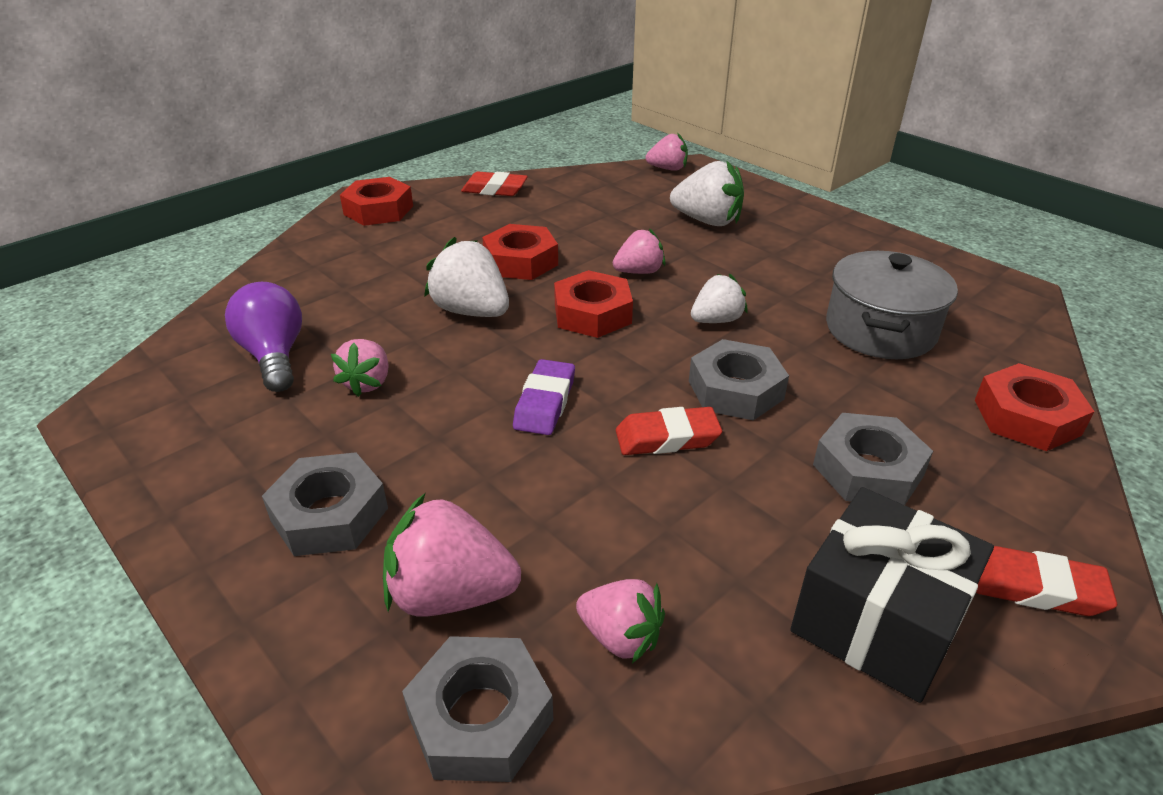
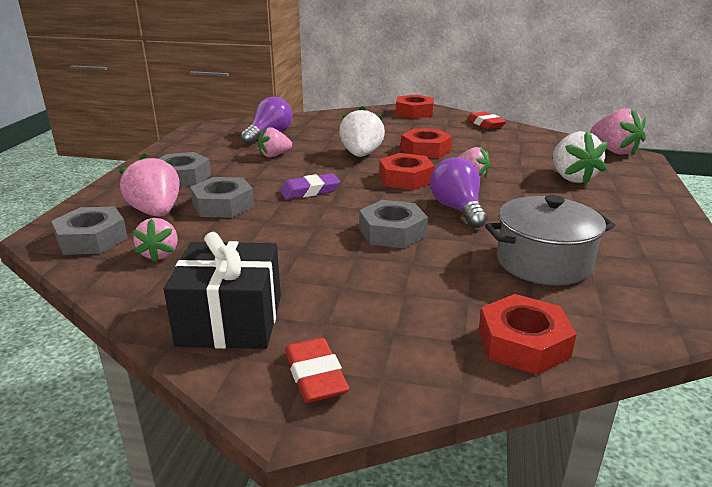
camera: 55 degrees right, 10 degrees down
(667, 438) = (320, 226): red eraser -> none
(668, 169) = (614, 151): pink strawberry -> pink strawberry, size x1.55
(716, 320) = (457, 209): white strawberry -> purple light bulb
(867, 470) = (368, 290): grey nut -> grey nut (223, 205)

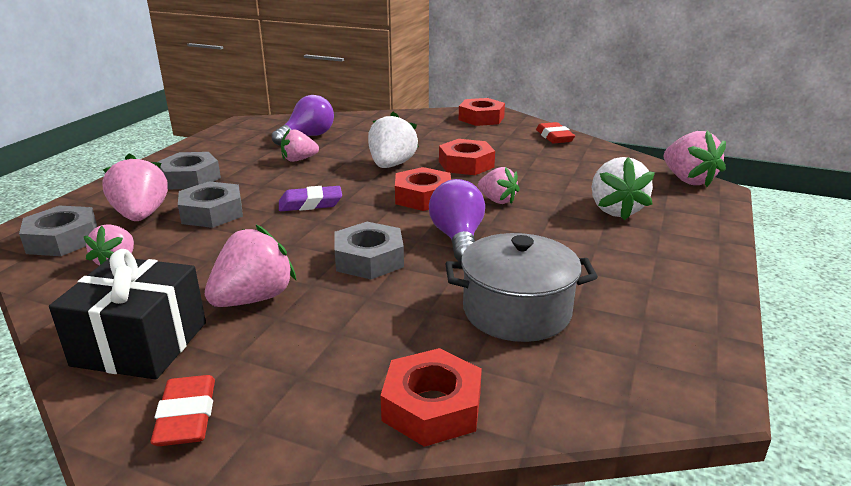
camera: 10 degrees right, 0 degrees up
(311, 273) = (254, 298): none -> pink strawberry

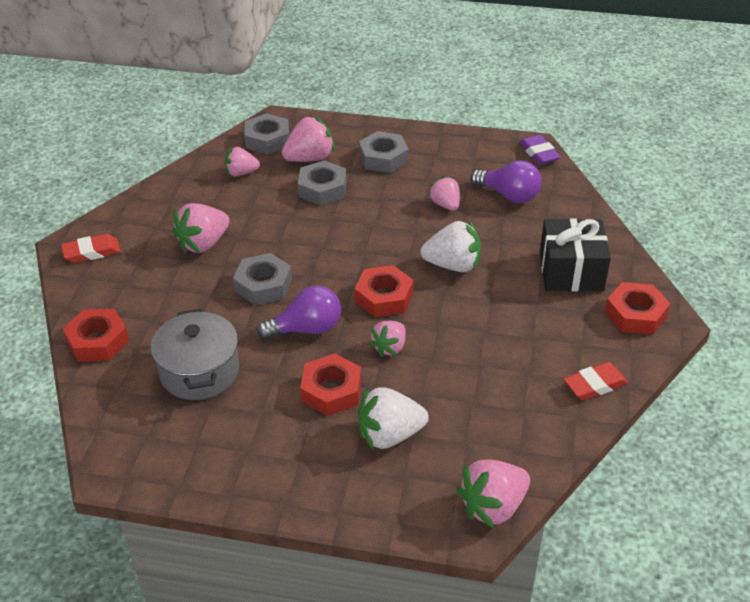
camera: 80 degrees right, 15 degrees up
(140, 344) = (152, 215): black gift -> black gift (571, 271)
(254, 298) = (203, 244): pink strawberry -> pink strawberry turned 105 degrees clockwise
(310, 204) = (351, 234): purple eraser -> purple eraser (539, 153)
(466, 164) = (475, 317): red nut -> red nut (331, 390)

